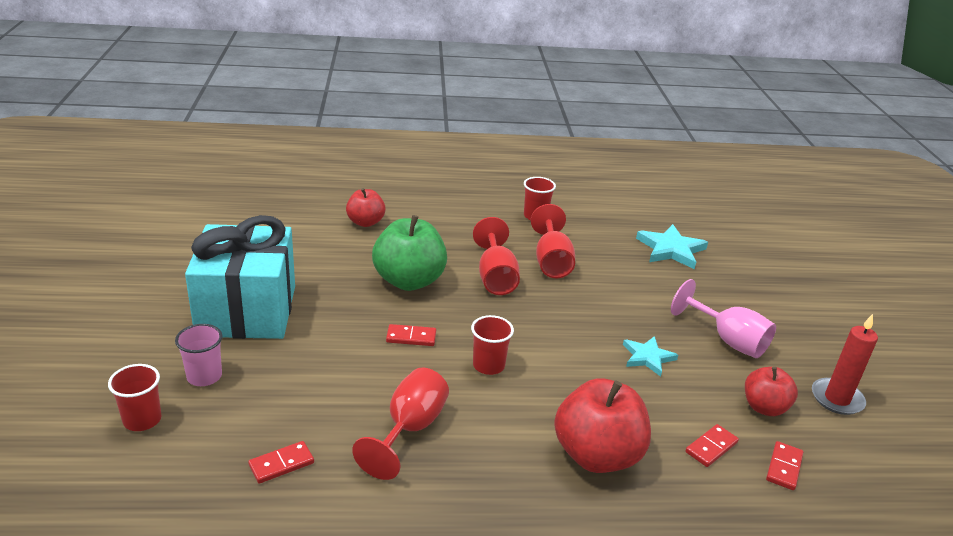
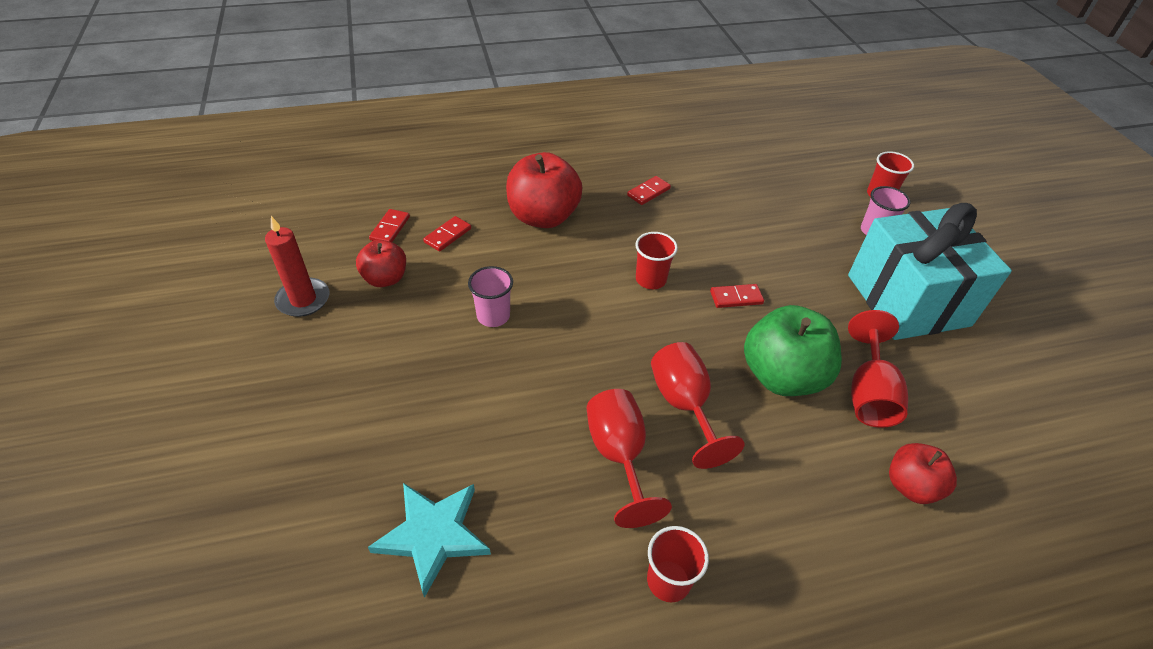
camera: 170 degrees right, 15 degrees up
(281, 464) = (763, 182): red domino -> red domino (648, 192)
(409, 429) = (691, 215): red goblet -> red goblet (868, 393)
(647, 357) = (493, 316): turquoise star -> pink cup
(728, 340) = (395, 356): pink goblet -> none

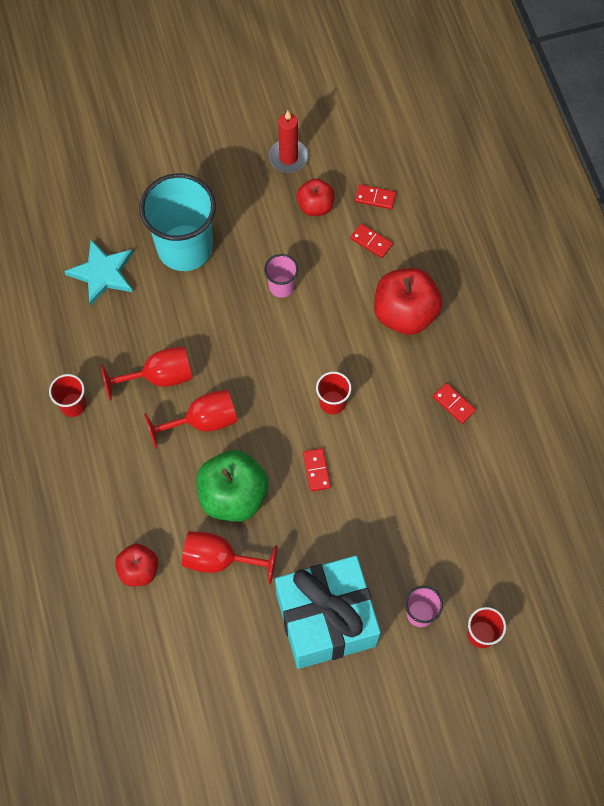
camera: 90 degrees right, 20 degrees up
(412, 419) = (185, 248): none -> turquoise cup

